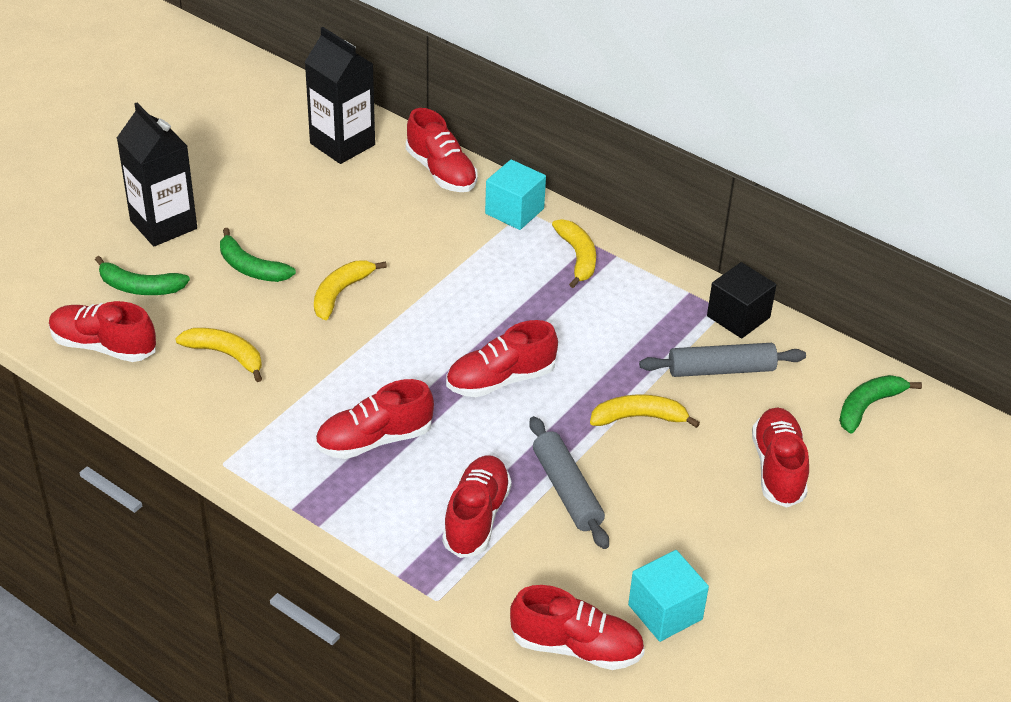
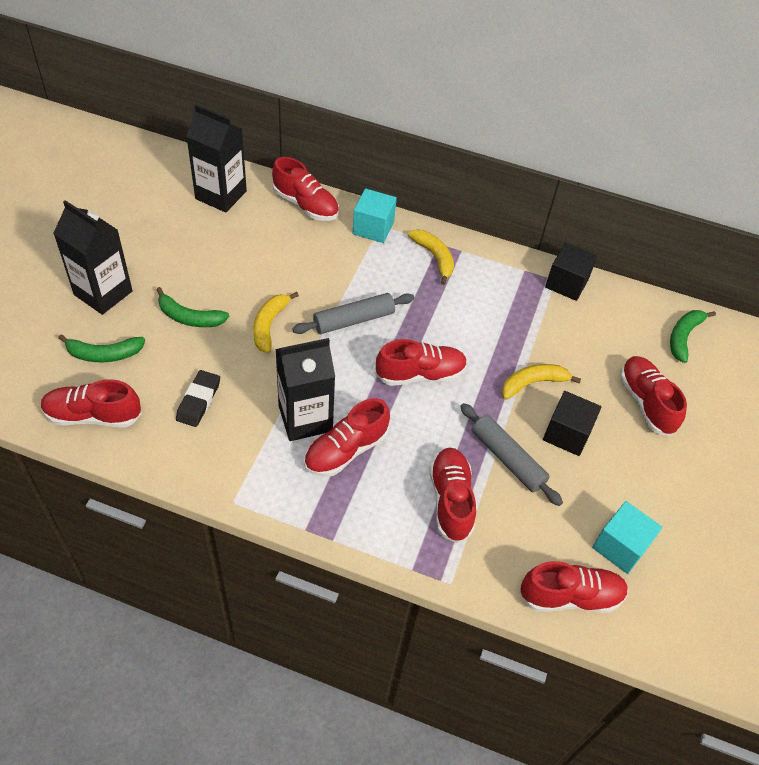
camera: 20 degrees left, 10 degrees up
(226, 355) = (198, 401): yellow banana -> black eraser
(341, 397) = (305, 418): none -> black carton
(500, 380) = (420, 374): red shoe -> red shoe turned 150 degrees counterclockwise
(656, 480) = (567, 434): none -> black cube
(721, 369) = (573, 329): grey rolling pin -> grey rolling pin (354, 320)

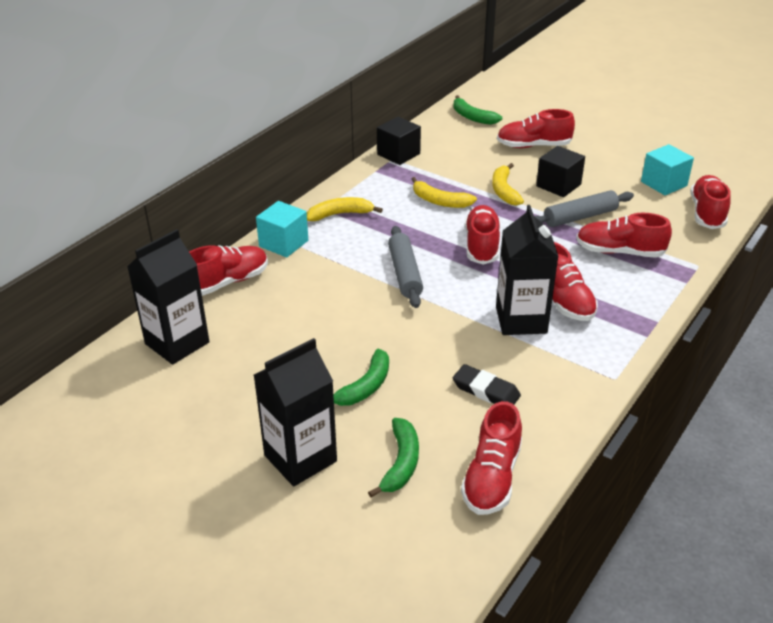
camera: 70 degrees left, 15 degrees down
(269, 325) = (395, 329): yellow banana -> yellow banana (440, 201)

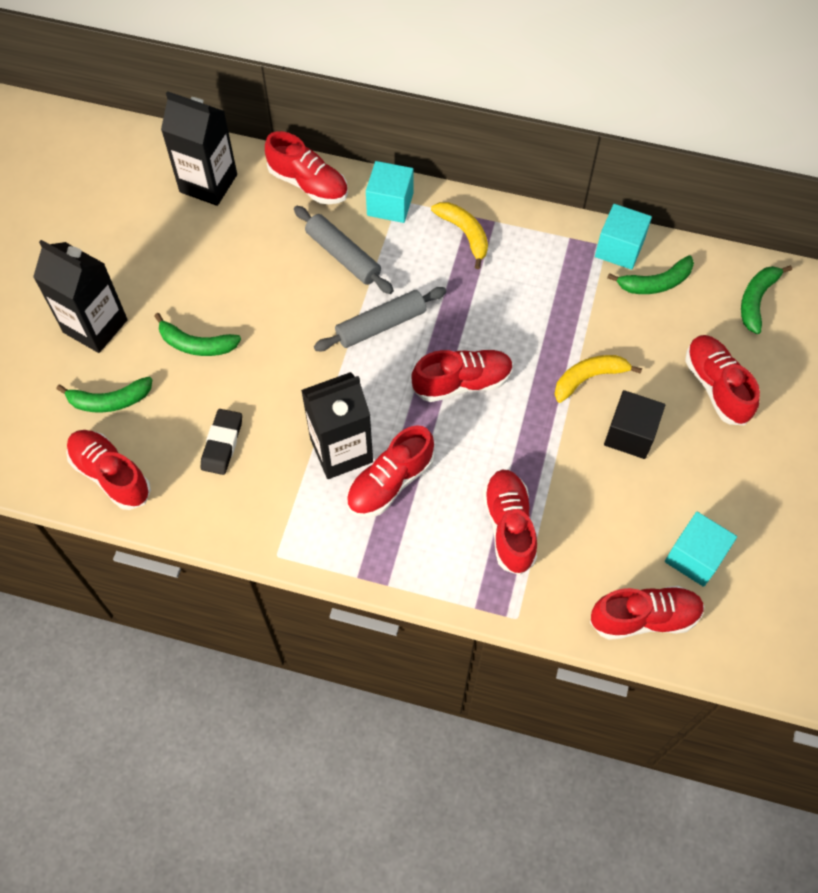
camera: 70 degrees right, 25 degrees up
(398, 154) = (619, 248): black cube -> turquoise cube
(437, 147) = (655, 283): none -> green banana
(440, 201) = (534, 319): yellow banana -> none
(491, 477) = (111, 475): red shoe -> red shoe turned 45 degrees clockwise
(580, 217) = (567, 471): grey rolling pin -> grey rolling pin (343, 256)

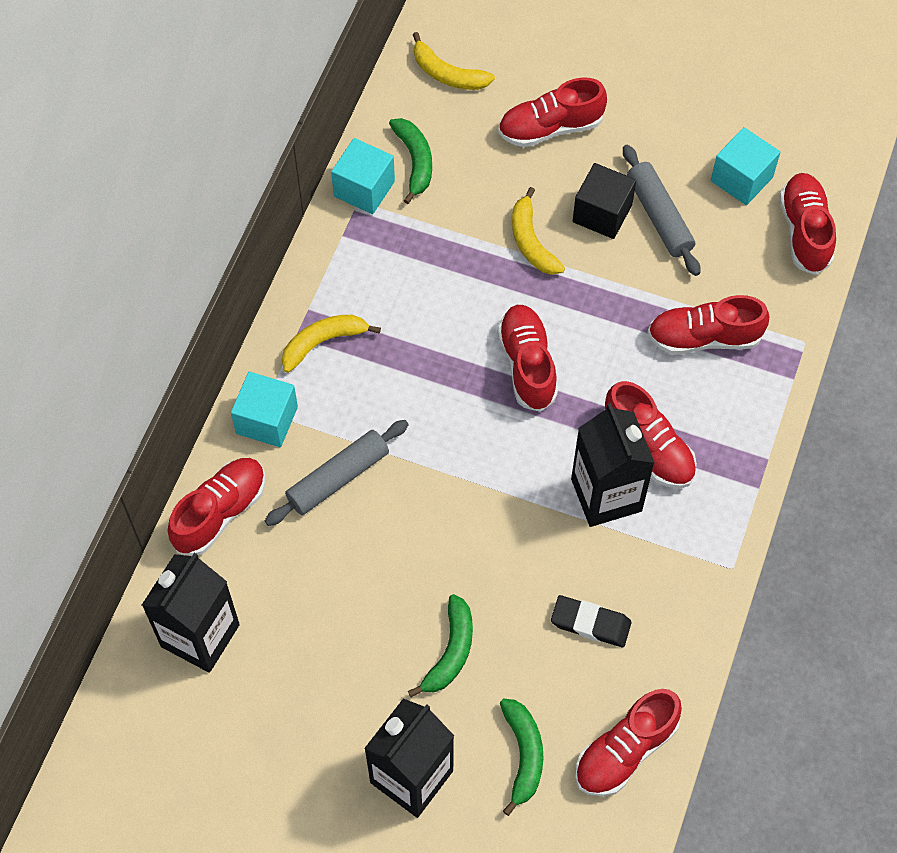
camera: 85 degrees left, 0 degrees up
(381, 325) = (442, 442): grey rolling pin -> grey rolling pin (659, 216)
(756, 300) = (447, 74): green banana -> yellow banana

